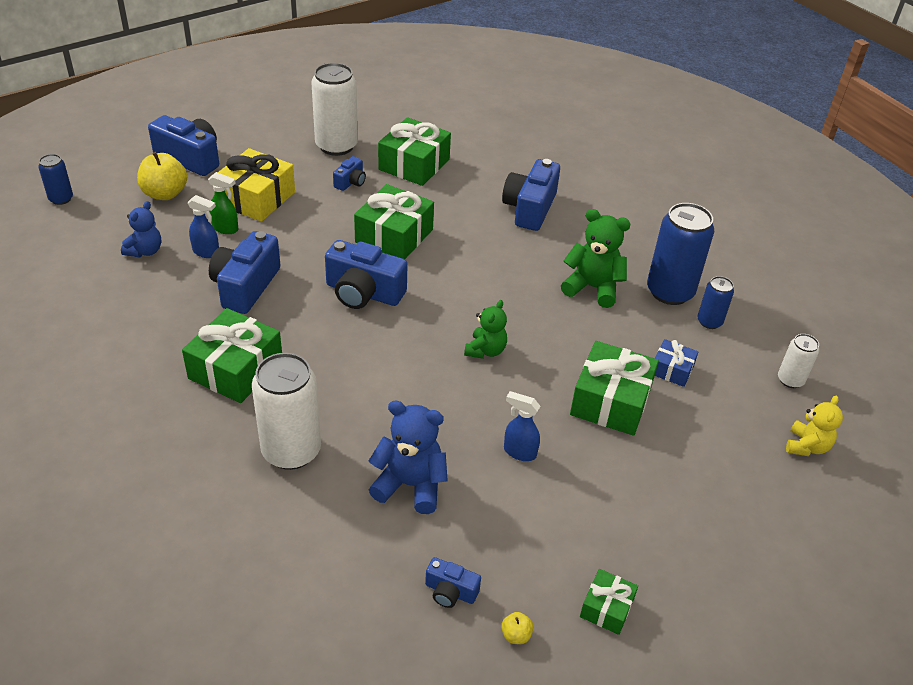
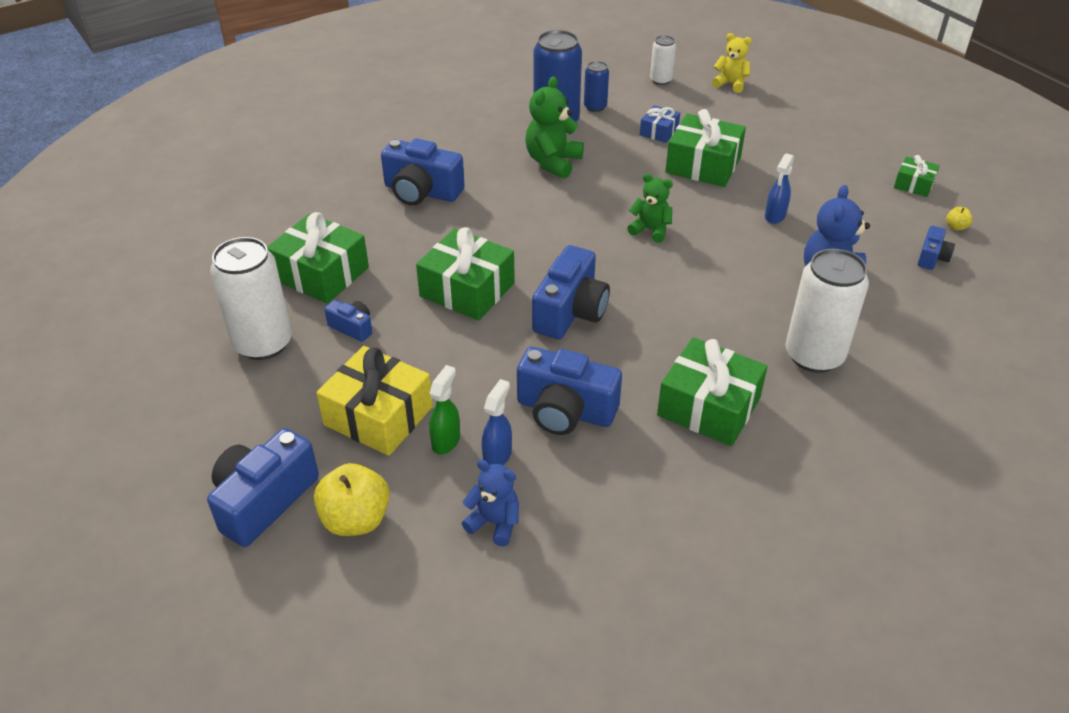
camera: 85 degrees left, 0 degrees up
(61, 199) = (354, 658): blue can -> none

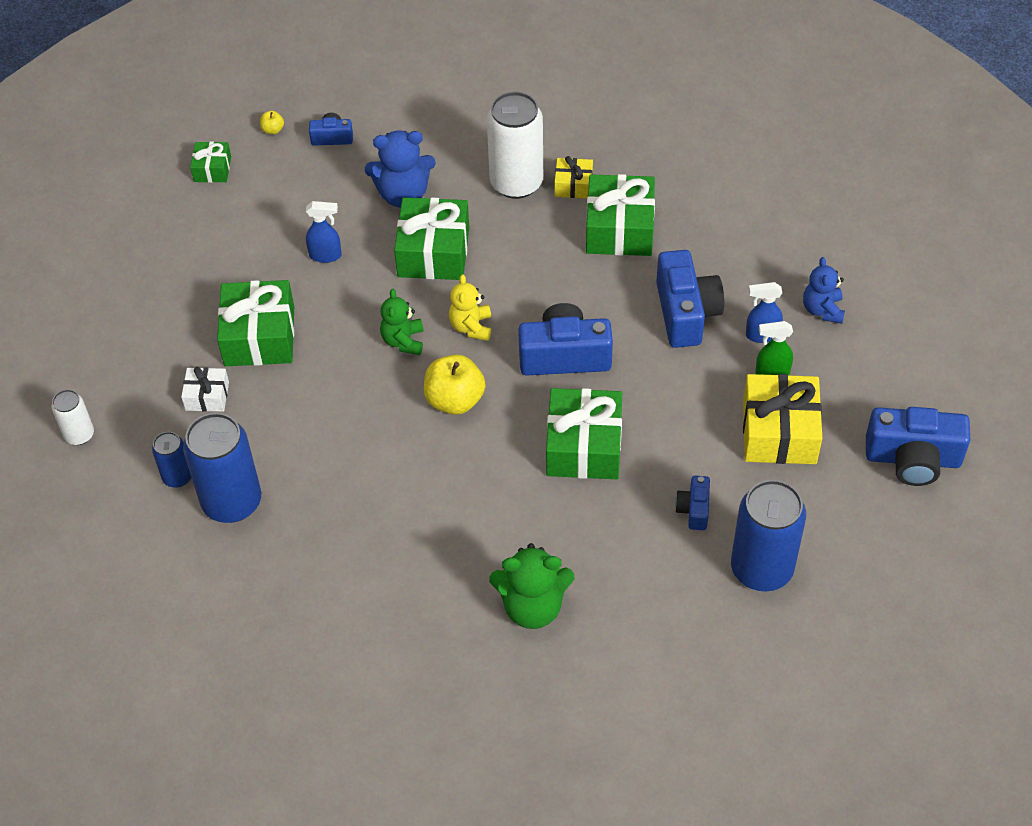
camera: 115 degrees left, 10 degrees up
(263, 343) = (761, 569): white can -> blue can
(321, 274) = (638, 581): green gift -> green gift (433, 252)
(356, 519) = (883, 392): yellow apple -> yellow apple (455, 400)
(421, 192) = (448, 566): blue camera -> none
(553, 162) = (323, 469): green teddy bear -> green teddy bear (532, 607)
(659, 132) = (207, 396): blue gift -> white gift
(730, 84) = (60, 364): yellow teddy bear -> yellow teddy bear (471, 327)
(791, 396) = (573, 185): none -> yellow gift

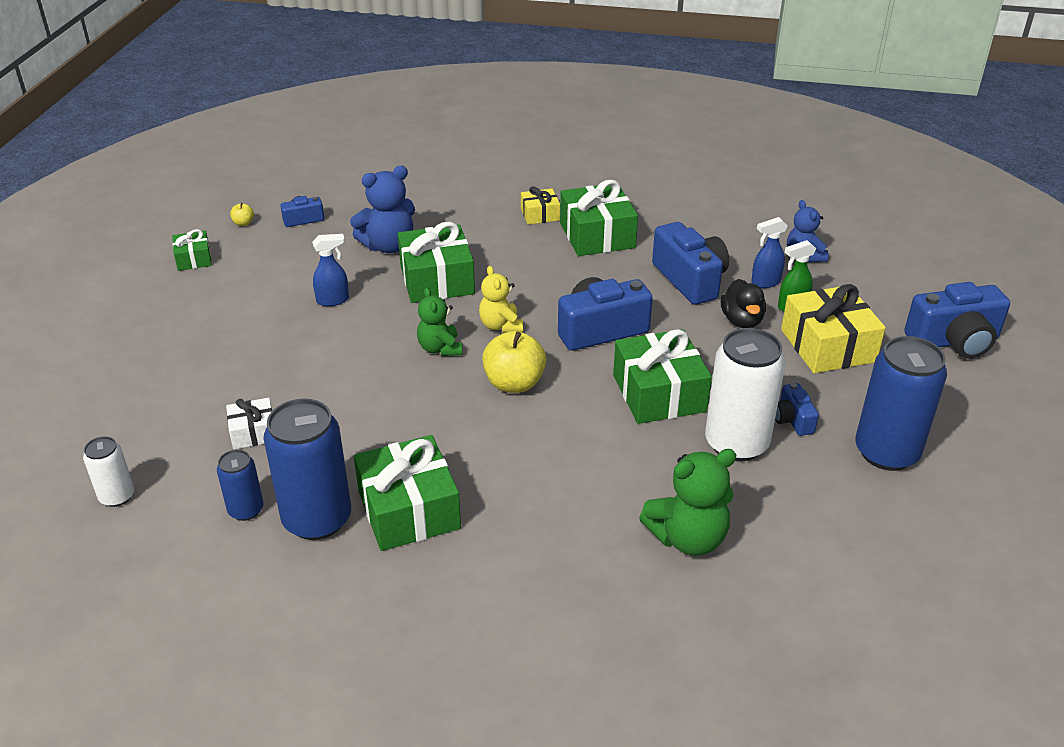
camera: 20 degrees left, 15 degrees down
(259, 336) = (291, 373): green gift -> green gift (409, 509)
(516, 183) = (488, 221): white can -> white can (736, 443)
(710, 379) = (741, 321): none -> black duck

